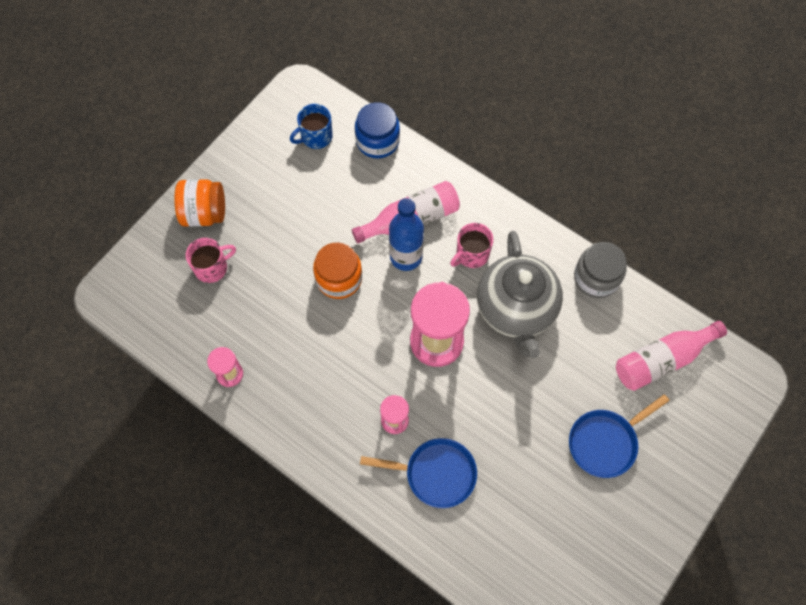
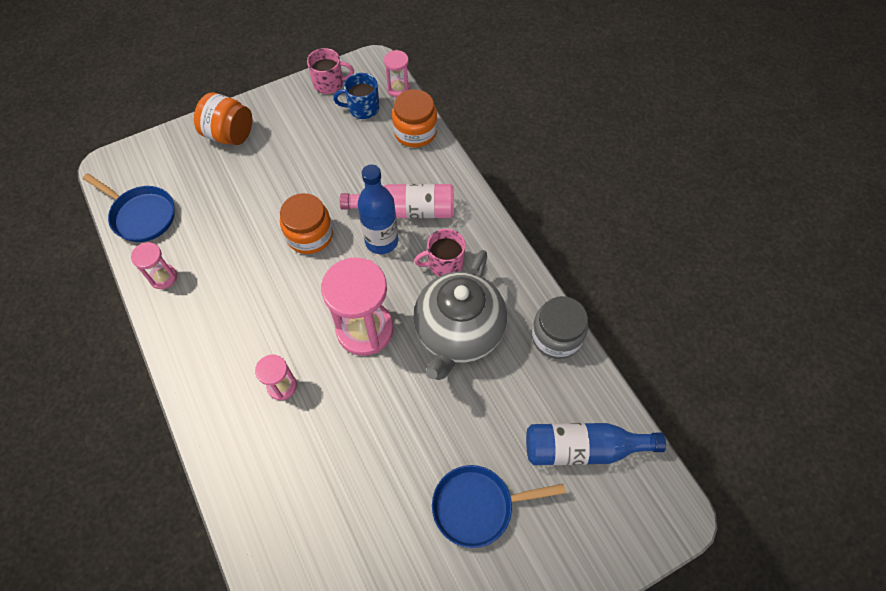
camera: 25 degrees right, 5 degrees down
(212, 267) = (207, 181): pink mug -> pink mug (329, 83)
(338, 104) = (398, 89): none -> pink hourglass
(377, 141) = (415, 132): blue jar -> orange jar
(435, 474) = (290, 456): blue pan -> blue pan (141, 215)
(662, 360) = (583, 448): pink bottle -> blue bottle

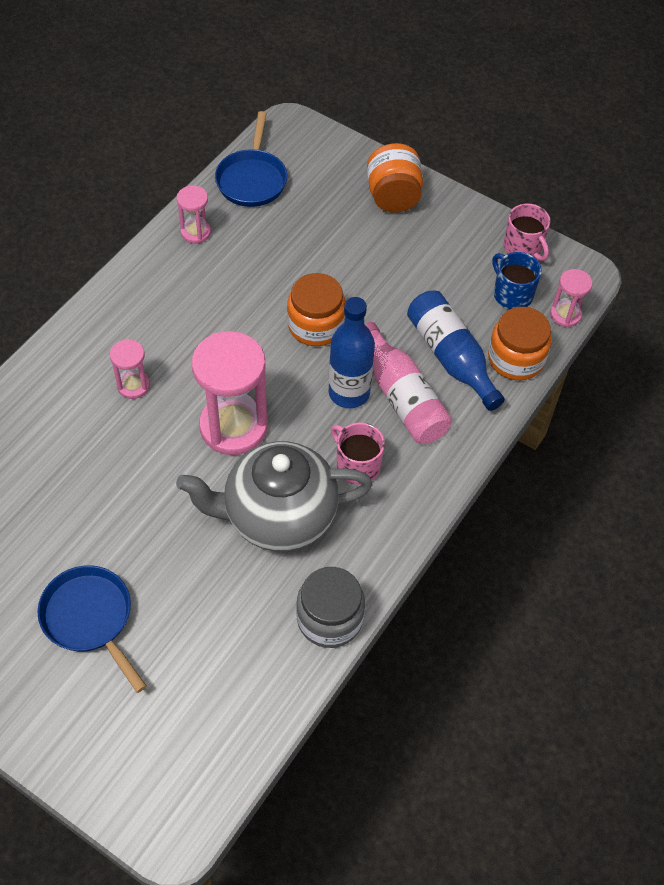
camera: 60 degrees right, 5 degrees down
(583, 448) = (204, 700): blue bottle -> blue bottle (451, 357)

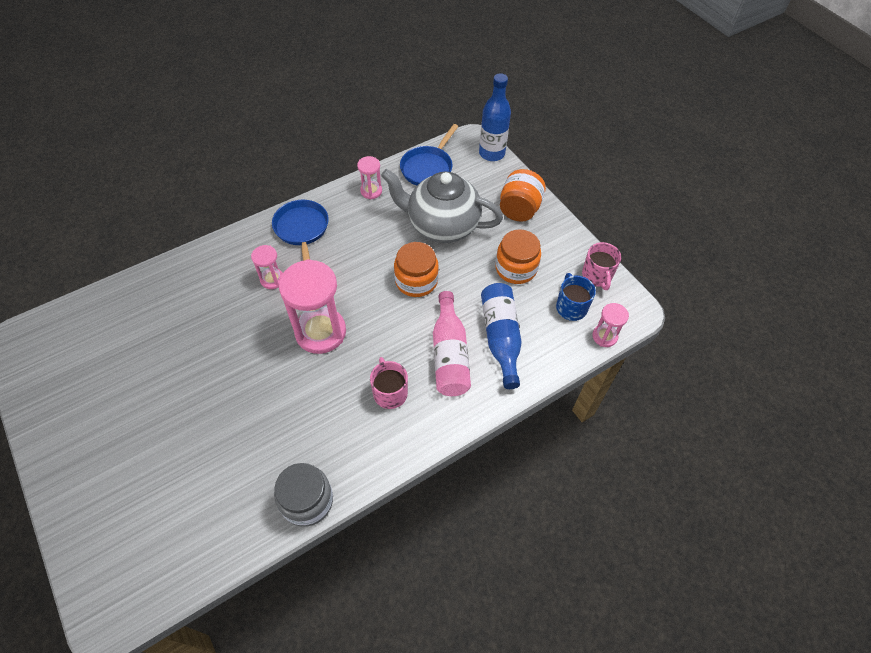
camera: 25 degrees right, 0 degrees up
(90, 618) = (150, 431): blue pan -> blue pan (302, 230)
(277, 516) = (314, 408): grey teapot -> grey teapot (441, 226)
(349, 393) = (413, 337): blue bottle -> blue bottle (491, 153)
(515, 359) = (549, 356): orange jar -> orange jar (516, 268)

